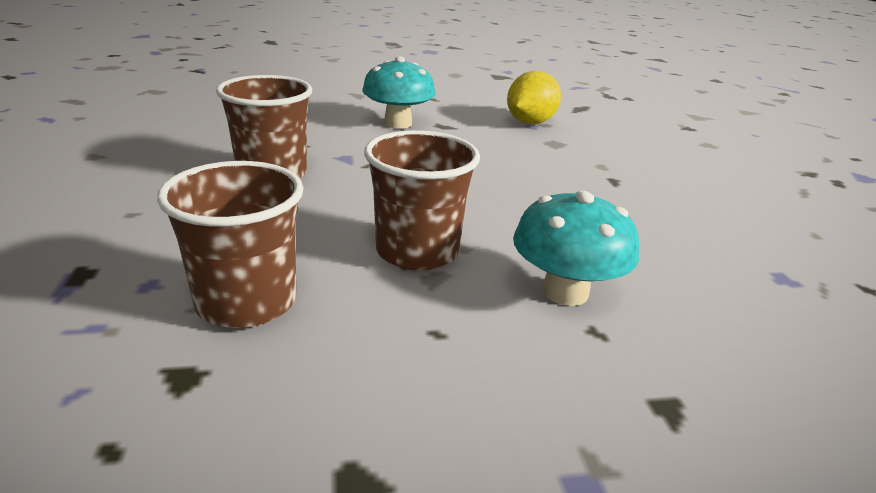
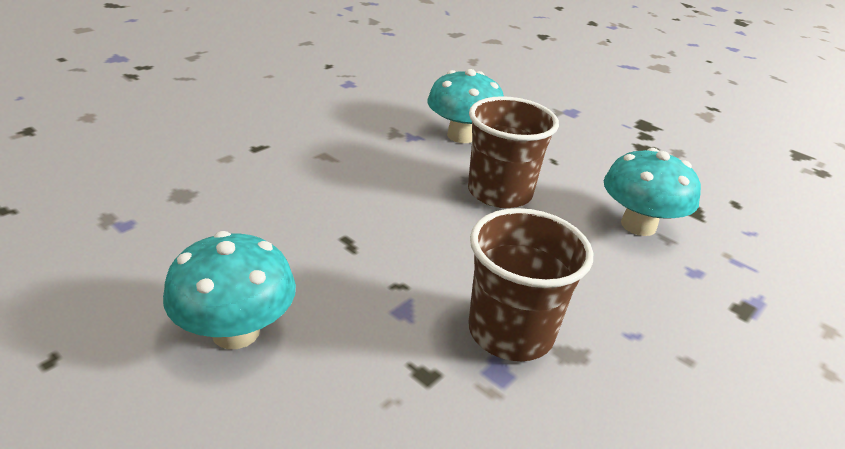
camera: 130 degrees left, 5 degrees up
(246, 302) = (638, 225): brown cup -> turquoise mushroom
(530, 122) = (111, 229): yellow lemon -> none

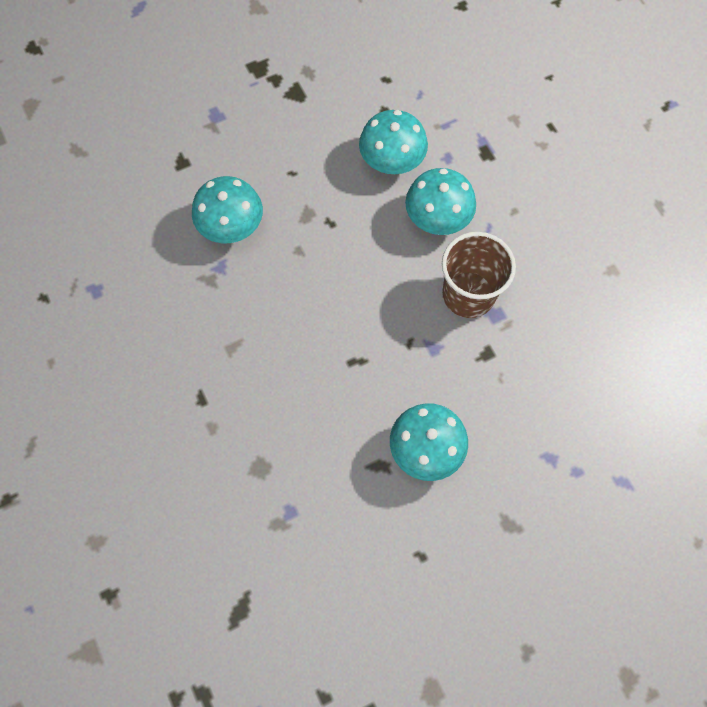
camera: 65 degrees left, 35 degrees up
(499, 192) = (325, 235): brown cup -> none
(599, 278) = (437, 219): none -> turquoise mushroom

